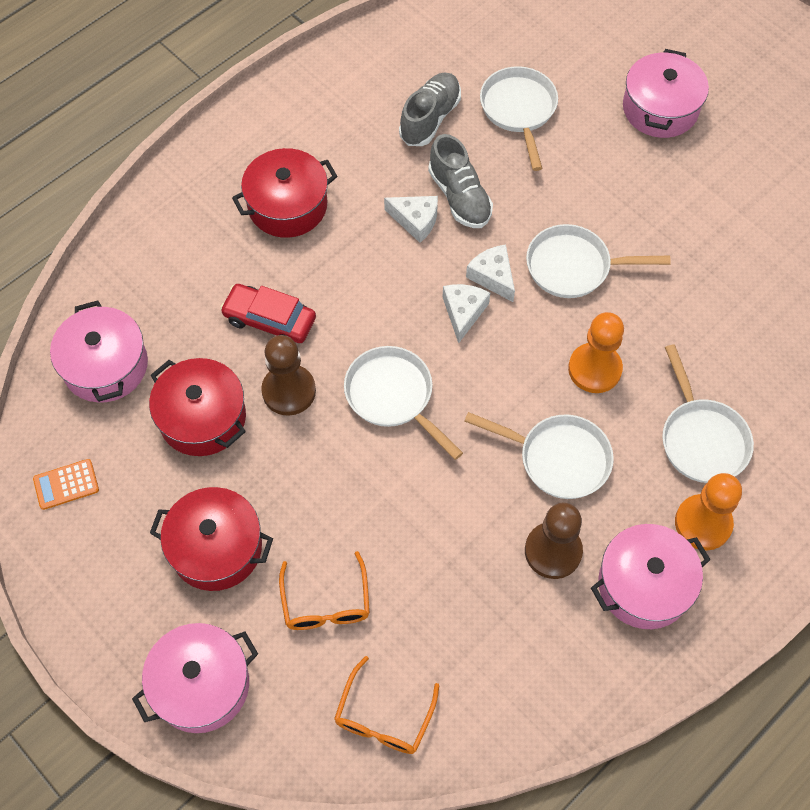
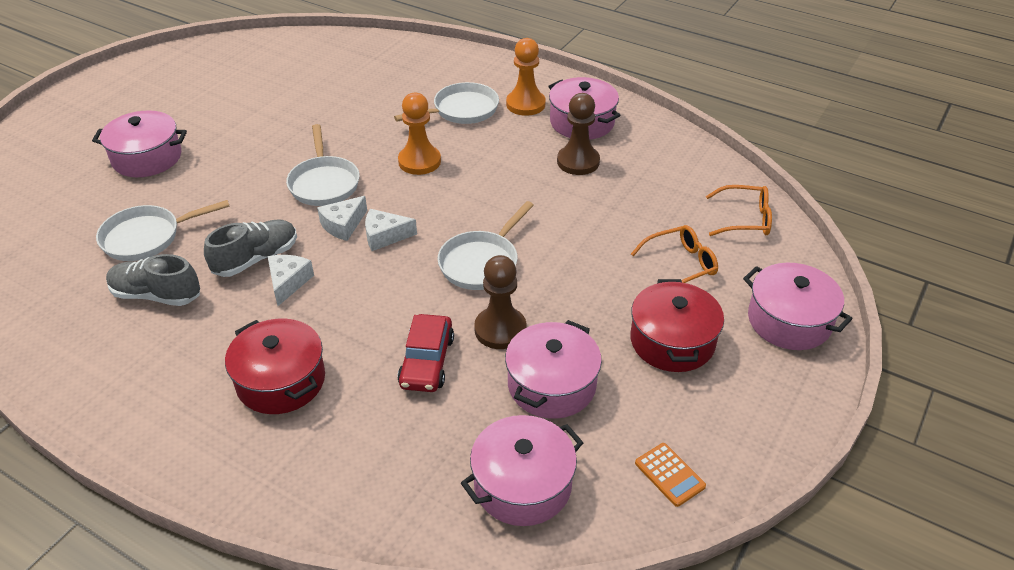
camera: 105 degrees left, 20 degrees down
(202, 418) = (551, 385): red pot -> pink pot
(558, 459) = (503, 169): white pan -> none

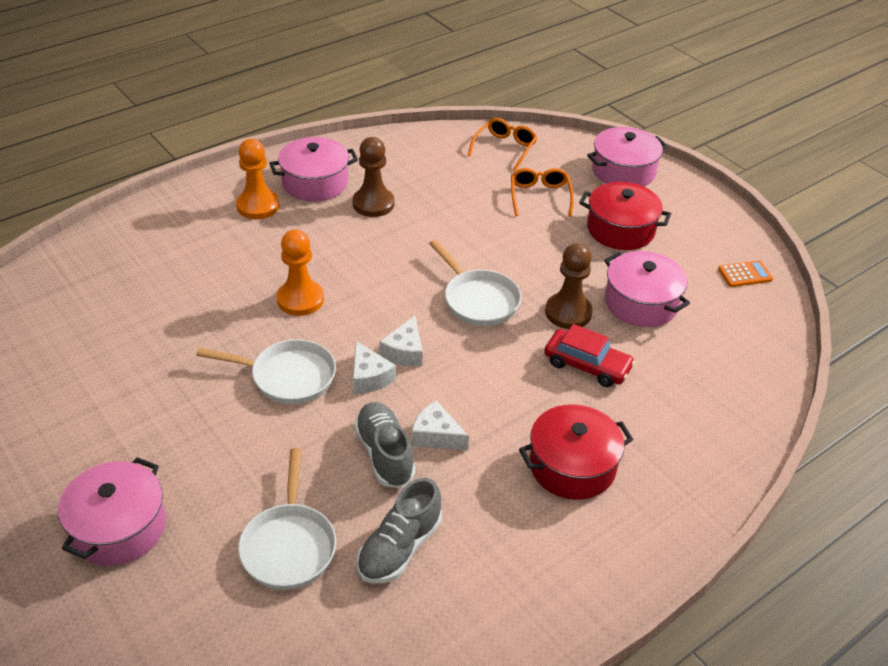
camera: 70 degrees left, 0 degrees up
(461, 110) = (233, 249): white pan -> none
(522, 485) = (734, 347): pink pot -> none

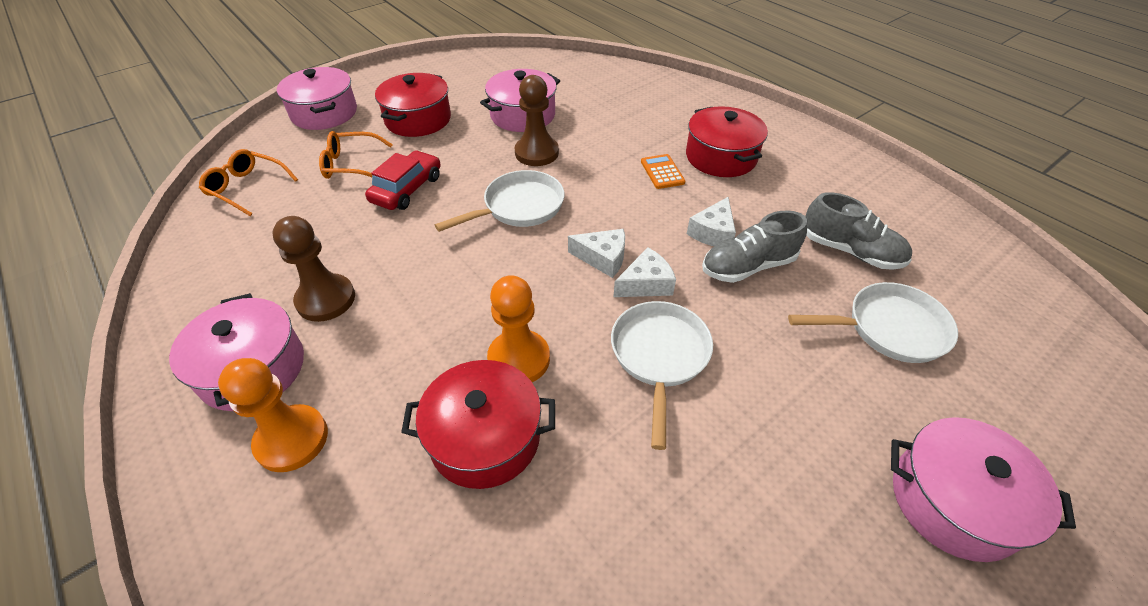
camera: 90 degrees left, 5 degrees up
(238, 284) = (485, 437): none -> red pot
(587, 365) = (604, 145): red car -> red car (407, 189)
(745, 274) = (487, 67): orange calculator -> orange calculator (662, 172)

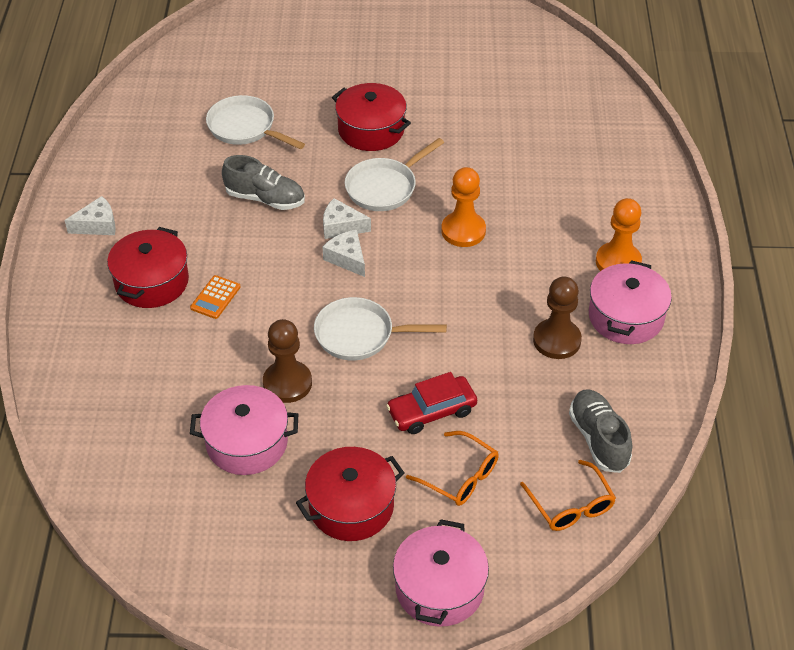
camera: 140 degrees left, 0 degrees up
(485, 437) = (515, 206): red pot -> red pot (371, 130)
(713, 232) = (252, 231): white cheese -> white cheese (97, 225)
(850, 251) = (190, 169): grey shoe -> grey shoe (598, 439)
(953, 501) = (333, 72): pink pot -> none

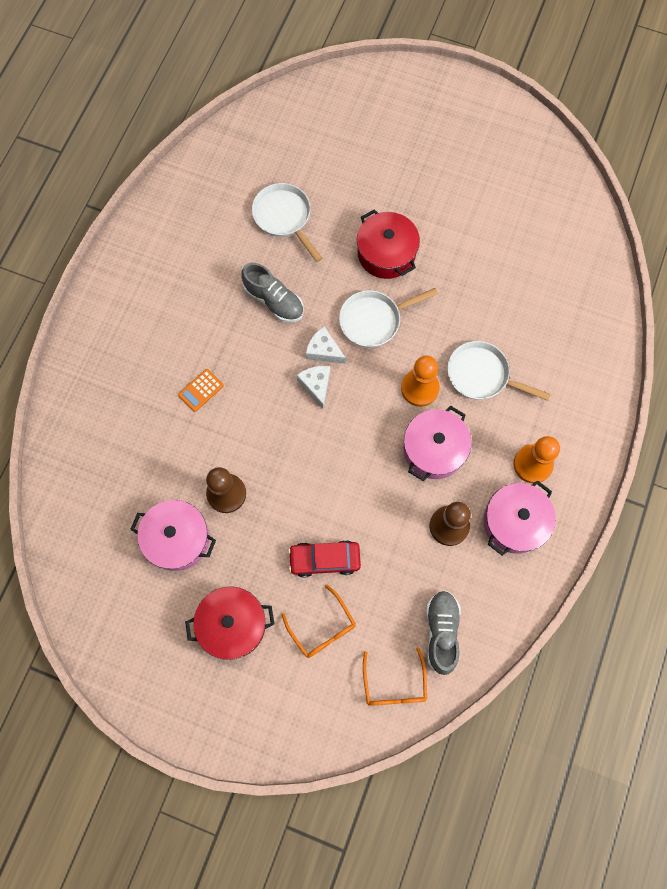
camera: 20 degrees right, 25 degrees up
(97, 225) = (135, 285): white cheese -> none
(152, 282) = (158, 358): red pot -> none
(360, 335) = (298, 466): white pan -> white pan (481, 375)
(439, 588) = (269, 720): pink pot -> pink pot (434, 449)

